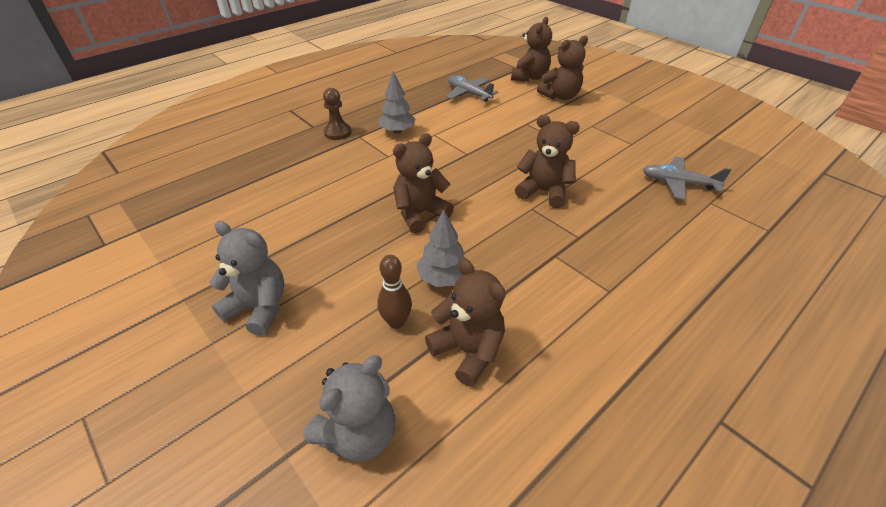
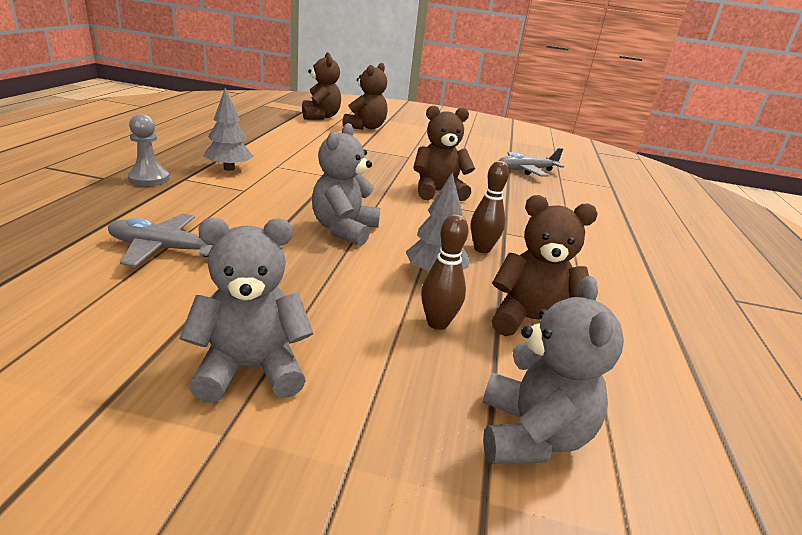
camera: 40 degrees left, 15 degrees down
(337, 132) = (149, 179): brown pawn -> grey pawn
(420, 214) = (344, 230): brown teddy bear -> grey teddy bear
(468, 94) = (274, 132): grey plane -> grey plane (164, 249)
(511, 267) = (482, 249): none -> brown bowling pin

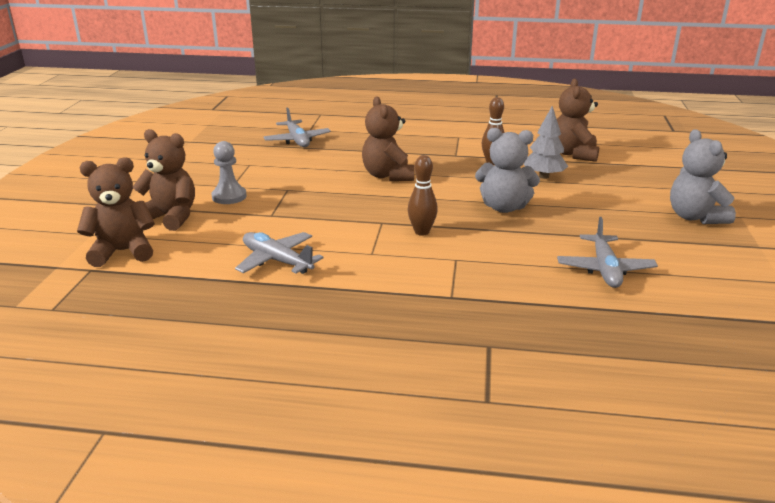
camera: 90 degrees left, 0 degrees up
(149, 179) = (469, 316): grey pawn -> grey pawn (229, 196)
(229, 168) = (400, 278): grey tree -> none
(284, 143) = (277, 261): none -> grey plane
(437, 323) = (601, 175): brown bowling pin -> brown bowling pin (421, 232)
(531, 435) = (665, 159): grey teddy bear -> none

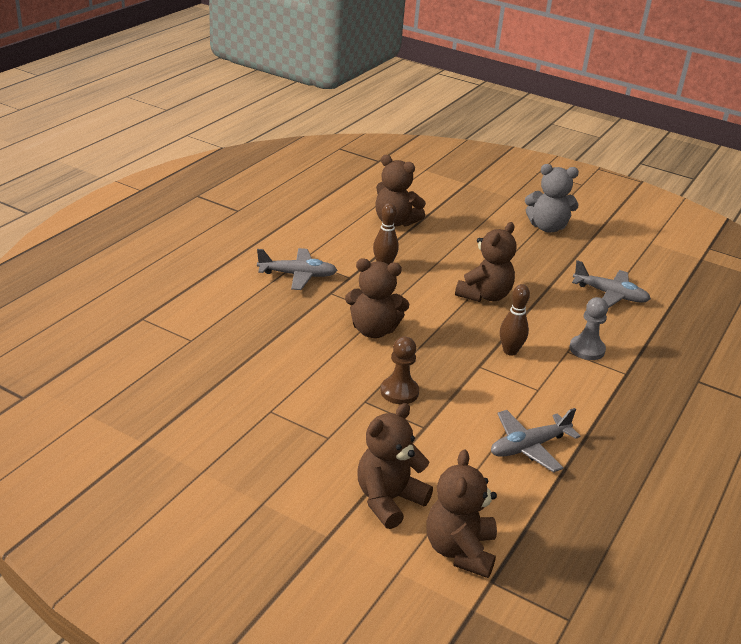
camera: 70 degrees left, 5 degrees up
(229, 196) = (358, 446): grey pawn -> grey pawn (587, 349)
(297, 140) = (221, 358): grey plane -> grey plane (298, 275)
(310, 198) = (399, 392): none -> brown pawn
(504, 207) = (484, 295): grey teddy bear -> brown teddy bear
(544, 176) = (433, 254): grey tree -> none

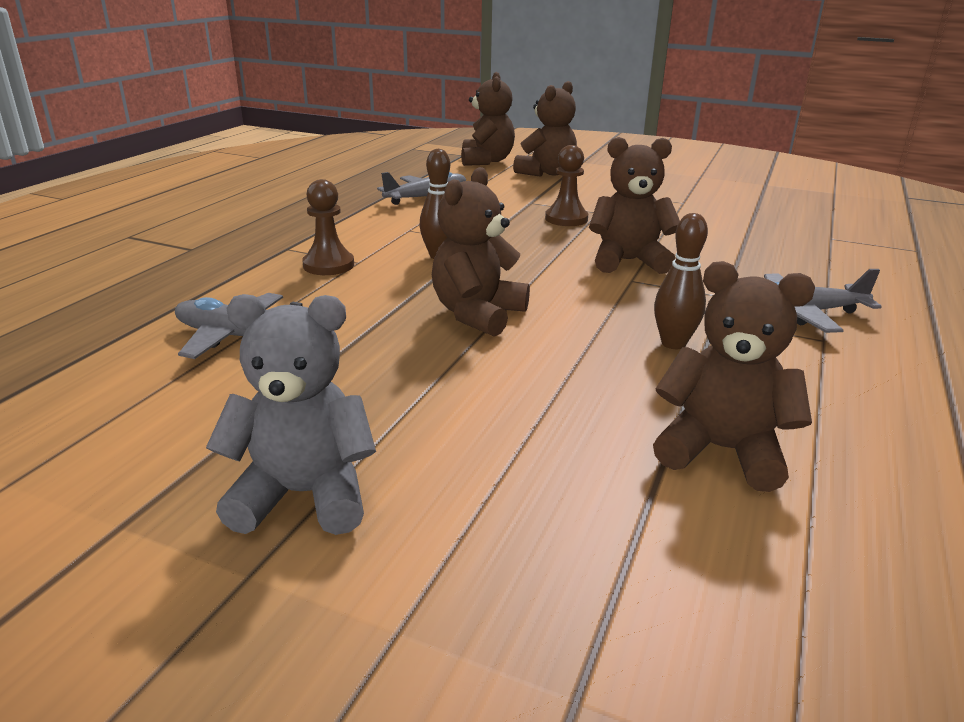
camera: 175 degrees right, 5 degrees down
(587, 349) = (328, 265): grey pawn -> brown pawn

